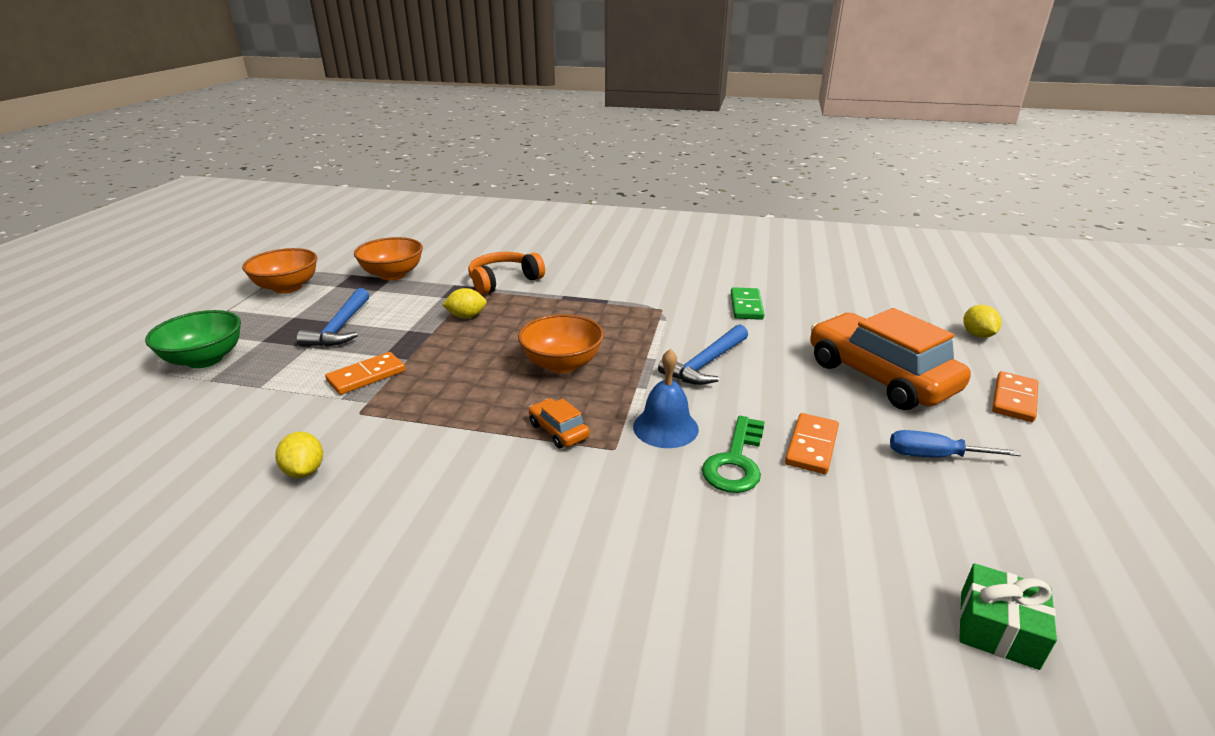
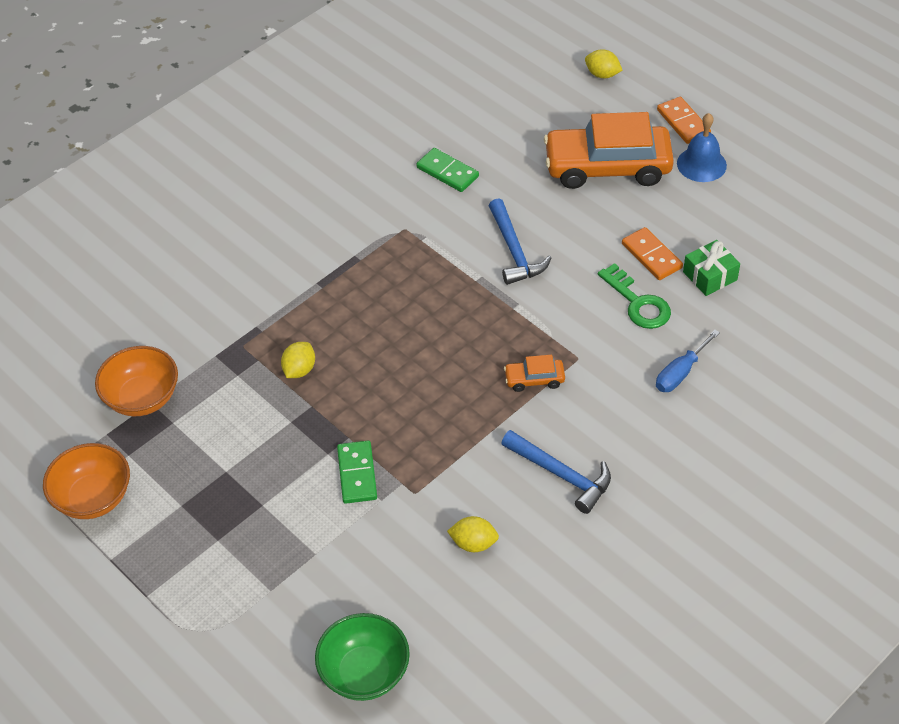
camera: 55 degrees left, 20 degrees up
(205, 359) = (223, 590): green bowl -> green bowl (364, 673)
(340, 327) = (240, 472): blue hammer -> blue hammer (561, 475)
(366, 376) = (357, 474): orange domino -> green domino
(503, 281) = (243, 314): orange headphones -> none
(562, 364) = (443, 338): orange bowl -> none
(665, 427) = (575, 318): blue bell -> blue bell (701, 164)
(934, 456) = (703, 205): blue screwdriver -> blue screwdriver (680, 373)
(998, 629) = (828, 281): green gift -> green gift (710, 276)

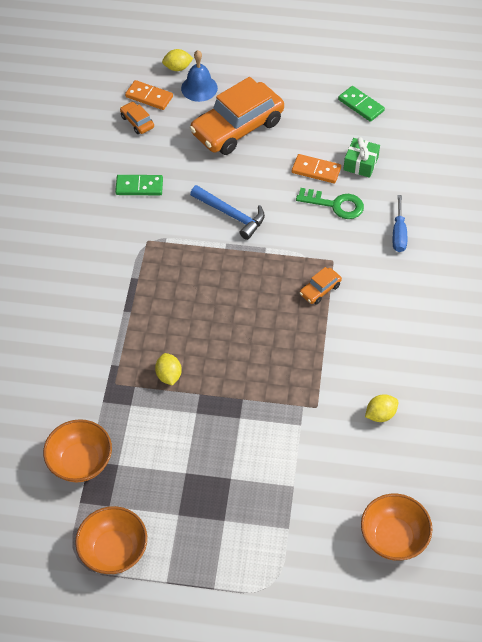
camera: 40 degrees left, 5 degrees up
(357, 474) = (270, 418): green domino -> green domino (361, 105)
(364, 673) = (393, 537): green bowl -> orange bowl
(507, 107) = (137, 122): none -> orange car
(561, 475) = (390, 339): blue hammer -> none
(683, 122) = (256, 74): orange domino -> orange domino (149, 97)
(701, 164) = (291, 95): blue bell -> blue bell (199, 88)

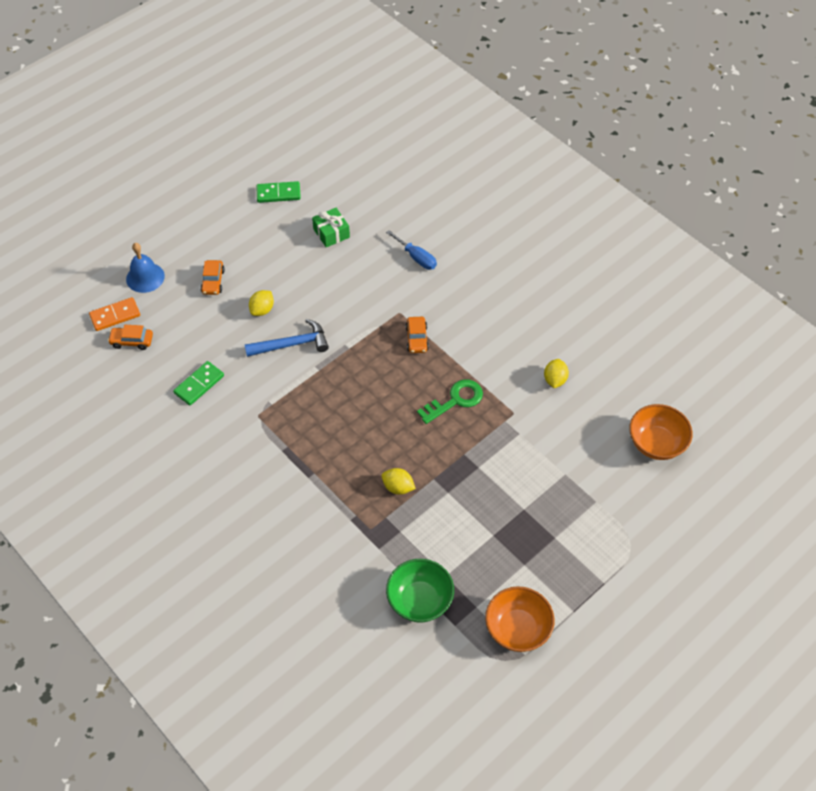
camera: 50 degrees left, 0 degrees up
(80, 462) = (419, 601): orange bowl -> green bowl
(177, 68) = (107, 276): yellow lemon -> yellow lemon (262, 310)
(237, 127) = (213, 281): orange car -> orange car, size x0.42
(316, 170) = (308, 263): orange domino -> none
(335, 205) = (351, 275): green key -> green key (455, 400)

